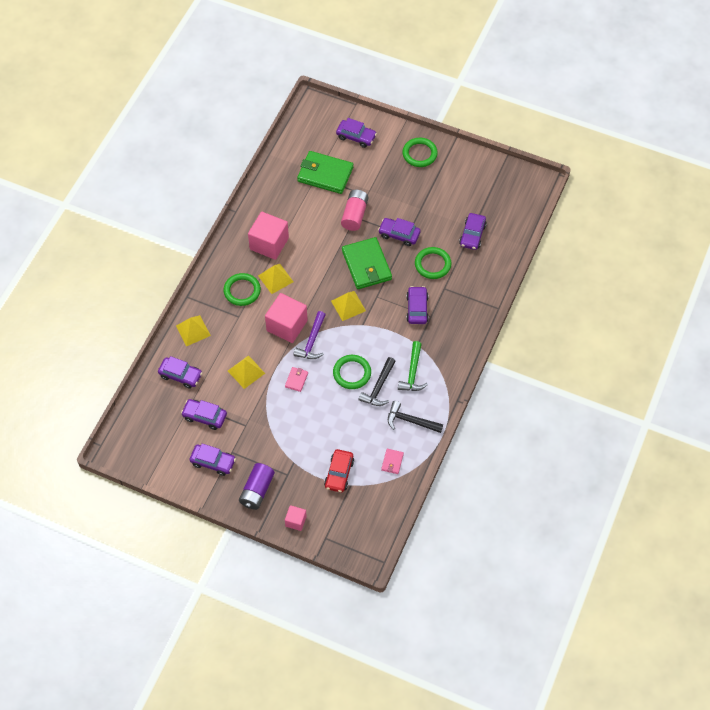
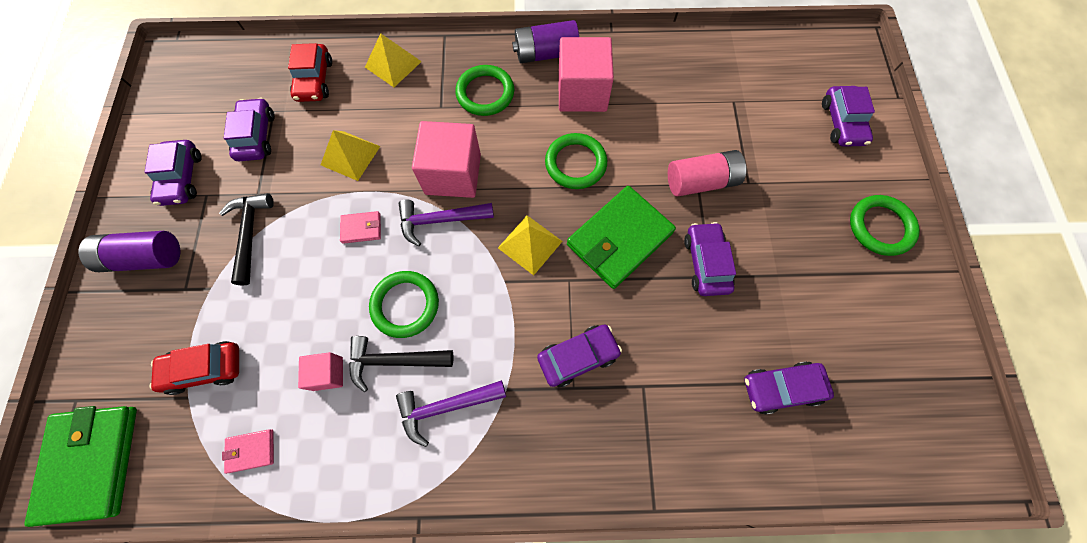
camera: 65 degrees right, 10 degrees up
(180, 375) = (314, 80): purple car -> red car
(232, 250) = (546, 54): none -> purple battery
(275, 278) = (527, 125): yellow pyramid -> none
(296, 521) = (99, 338): pink cube -> pink cube (328, 373)
(325, 174) = (746, 111): green wallet -> green wallet (91, 463)
(410, 421) = (345, 447): black hammer -> black hammer (250, 234)
(412, 372) = (446, 406): green hammer -> purple hammer
(432, 264) = (680, 344): green ring -> green ring (575, 163)

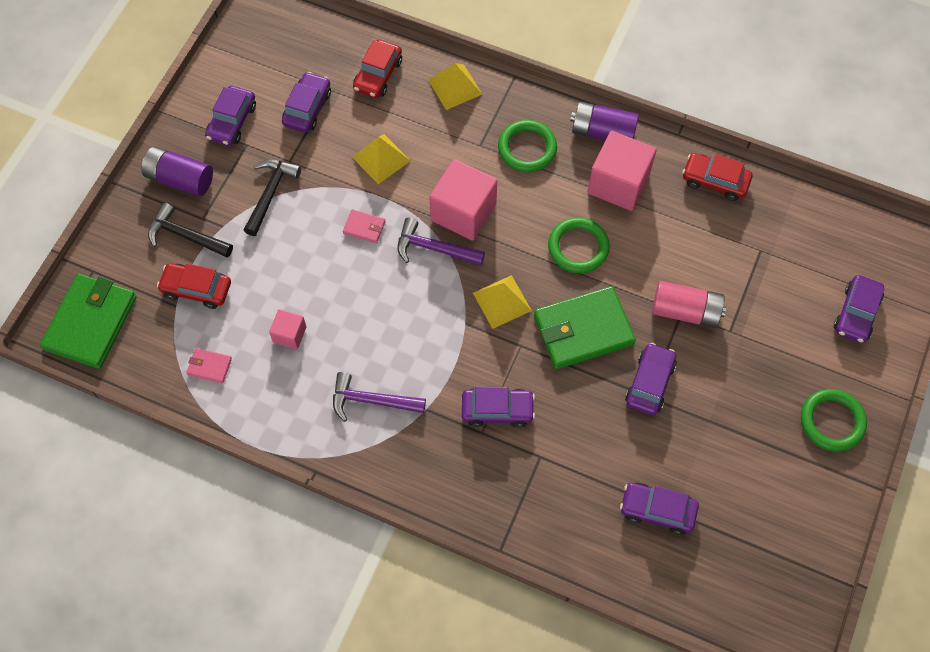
camera: 25 degrees right, 5 degrees down
(394, 360) = (346, 347): black hammer -> black hammer (186, 236)
(405, 305) = (374, 307): green ring -> none
(663, 58) = (715, 181): none -> red car

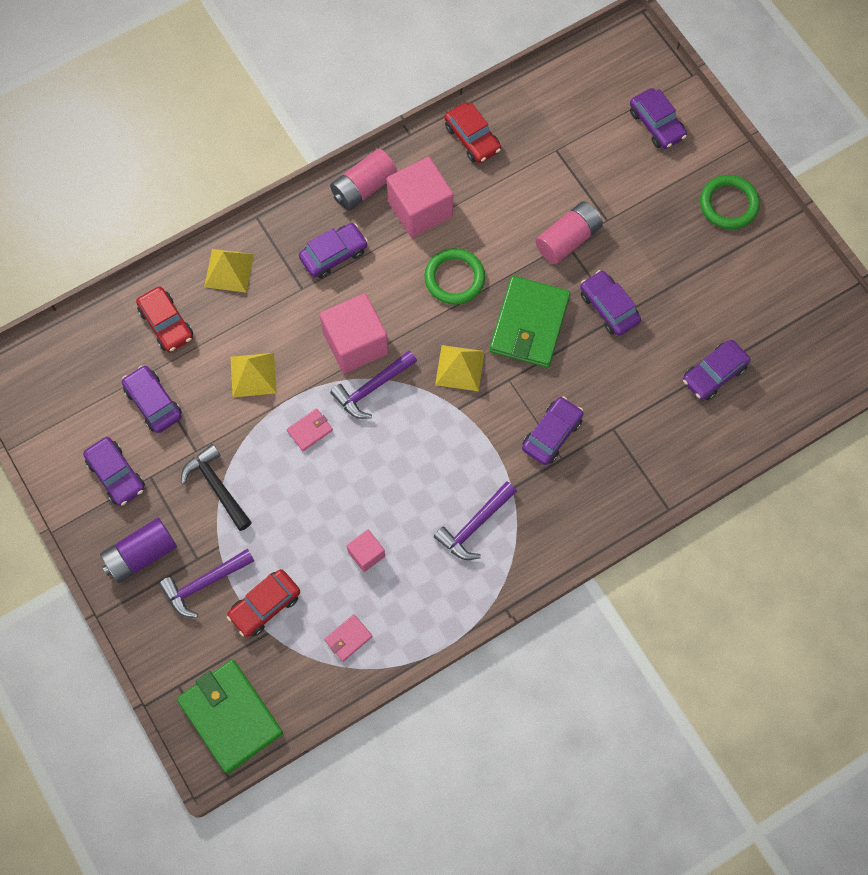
camera: 55 degrees left, 5 degrees up
(186, 236) = (204, 583): black hammer -> purple hammer
(527, 148) = (334, 254): green ring -> purple car
(603, 132) = (364, 188): purple battery -> pink battery
(715, 181) = (472, 138): red car -> red car turned 90 degrees counterclockwise

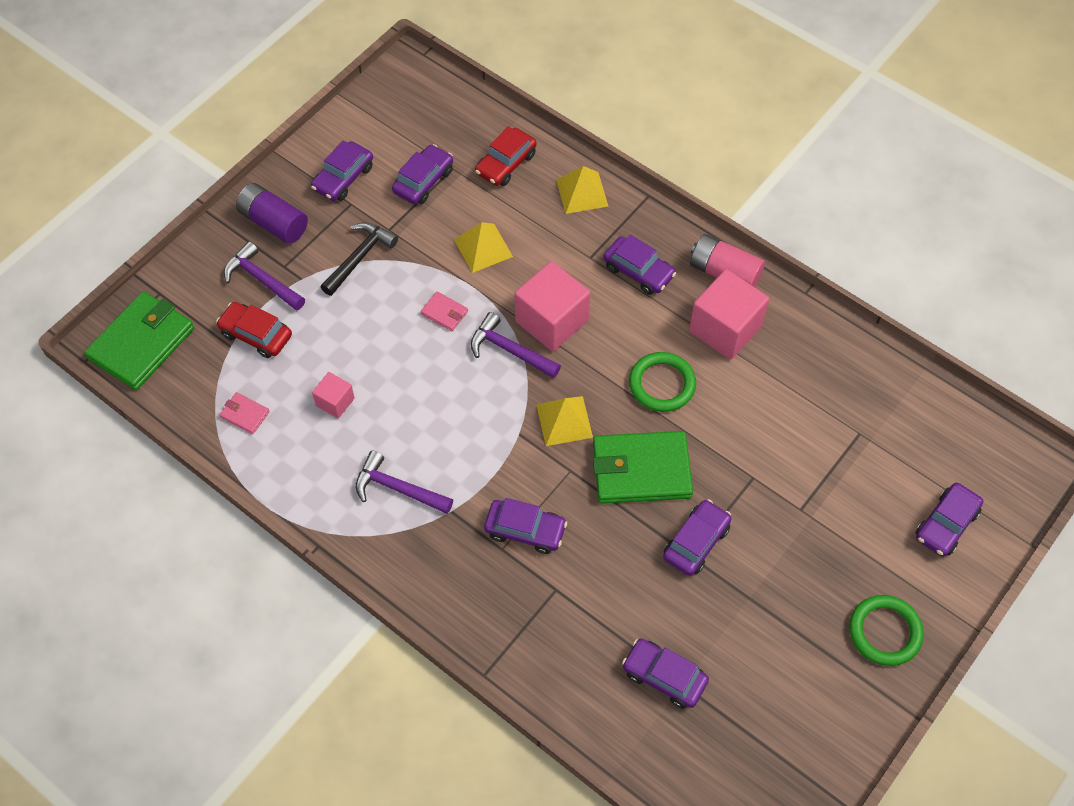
camera: 70 degrees right, 10 degrees down
(472, 138) = (831, 349): red car -> none
(568, 239) = (758, 477): pink battery -> none

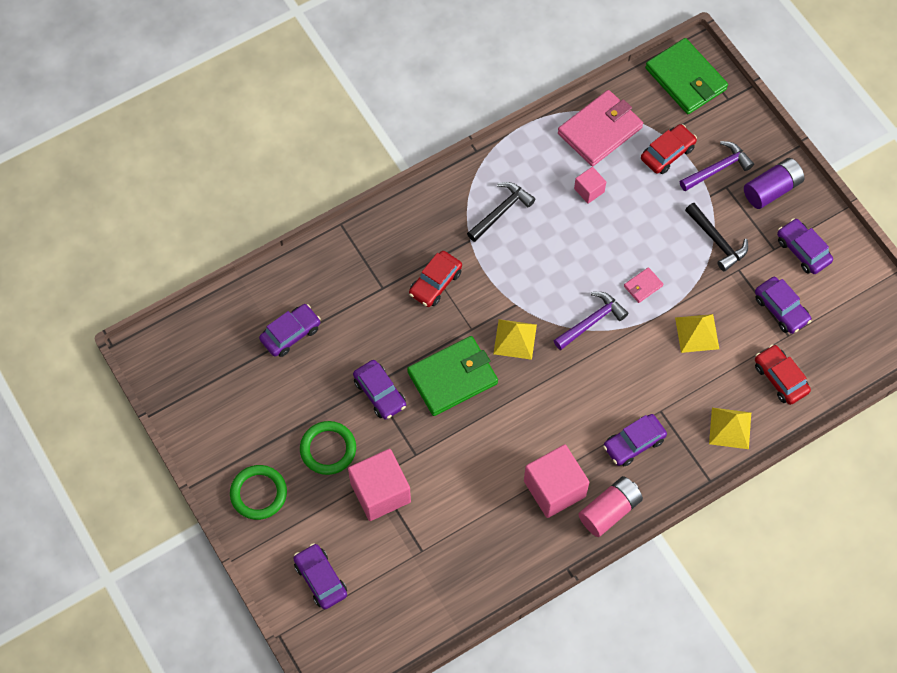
camera: 110 degrees right, 5 degrees up
(245, 414) = (600, 130): pink wallet -> pink wallet, size x2.26
(398, 488) = (501, 211): purple hammer -> black hammer
(525, 530) = (435, 283): purple car -> red car
(551, 321) = (608, 360): pink cube -> pink cube (380, 492)
(641, 470) = (452, 378): green wallet -> green wallet turned 45 degrees clockwise
(662, 384) = (520, 420): green ring -> green ring (328, 449)

